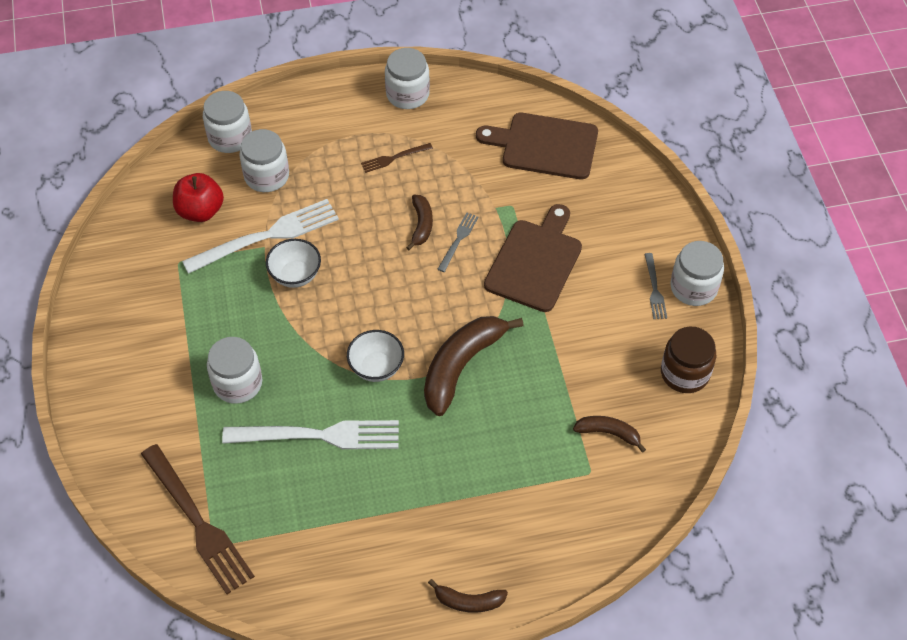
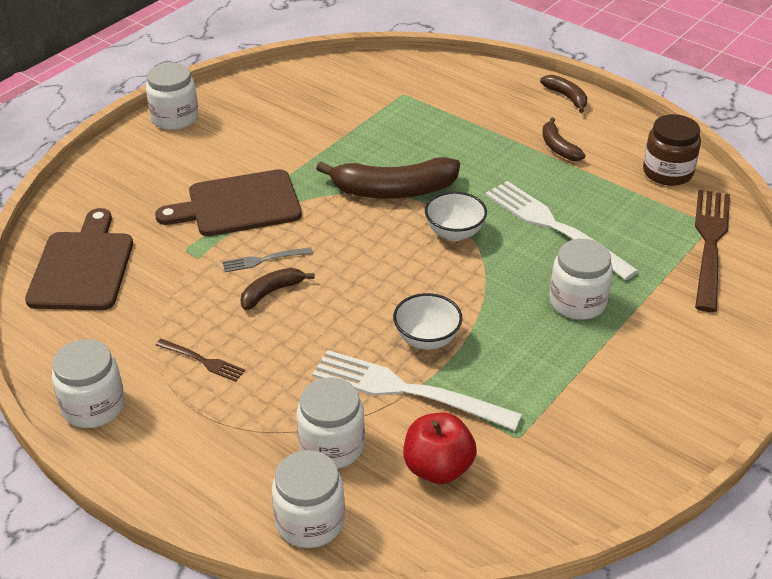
camera: 130 degrees left, 15 degrees down
(544, 146) = (82, 267): brown cutting board -> brown cutting board turned 150 degrees counterclockwise
(608, 433) = (361, 100): brown banana -> brown banana (558, 147)
(654, 289) = (198, 134): grey fork -> none
(685, 373) = (265, 91): brown jar -> brown jar (667, 172)

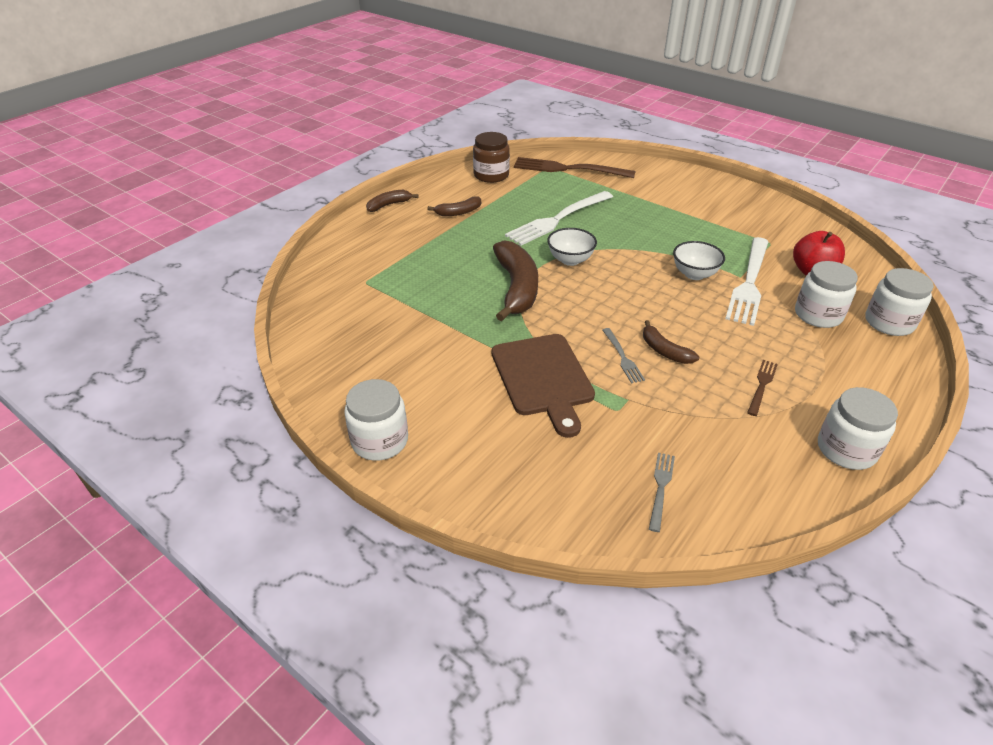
camera: 90 degrees left, 0 degrees up
(82, 267) = (660, 487): brown cutting board -> grey fork
(577, 302) = (637, 216): white jar -> none

